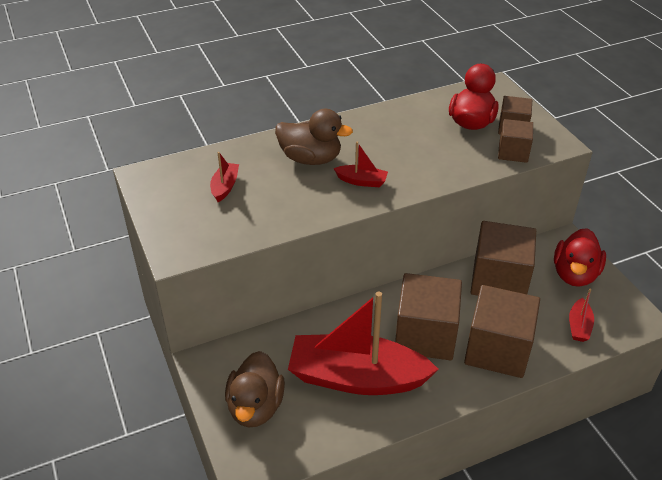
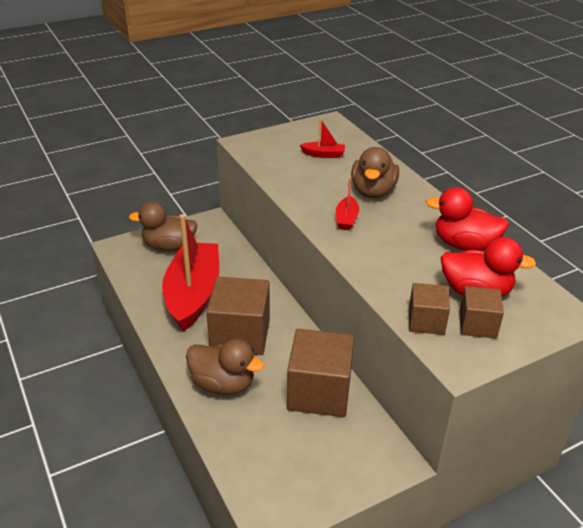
camera: 85 degrees right, 5 degrees down
(497, 349) = (223, 384): brown cube -> brown duck
(574, 274) = (338, 462): red duck -> red duck (464, 245)
(579, 326) = (257, 455): red boat -> none

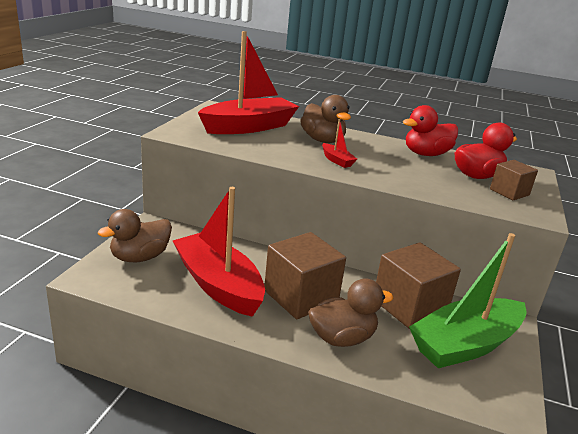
camera: 45 degrees left, 10 degrees down
(317, 450) = (465, 344): none -> green boat
(323, 154) = (249, 127): red boat -> red boat, size x2.49
(426, 321) = (485, 201): brown cube -> none

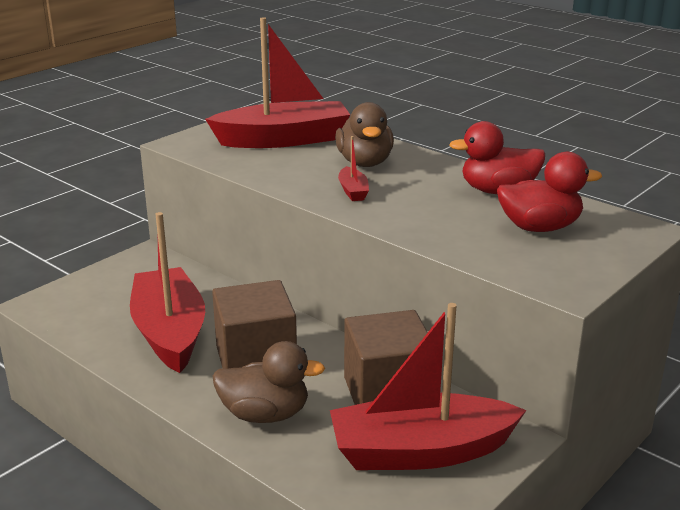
camera: 25 degrees right, 0 degrees up
(140, 257) = (106, 290): brown duck -> none
(465, 344) = (420, 451): green boat -> red boat
(509, 192) = (562, 254): brown cube -> none

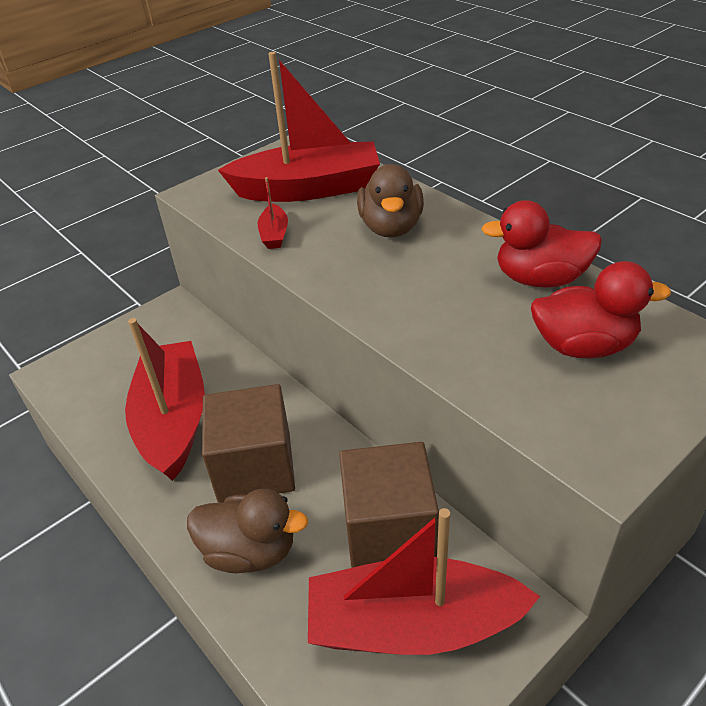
camera: 10 degrees right, 15 degrees up
(353, 191) = (368, 275): red boat -> red boat (274, 234)

